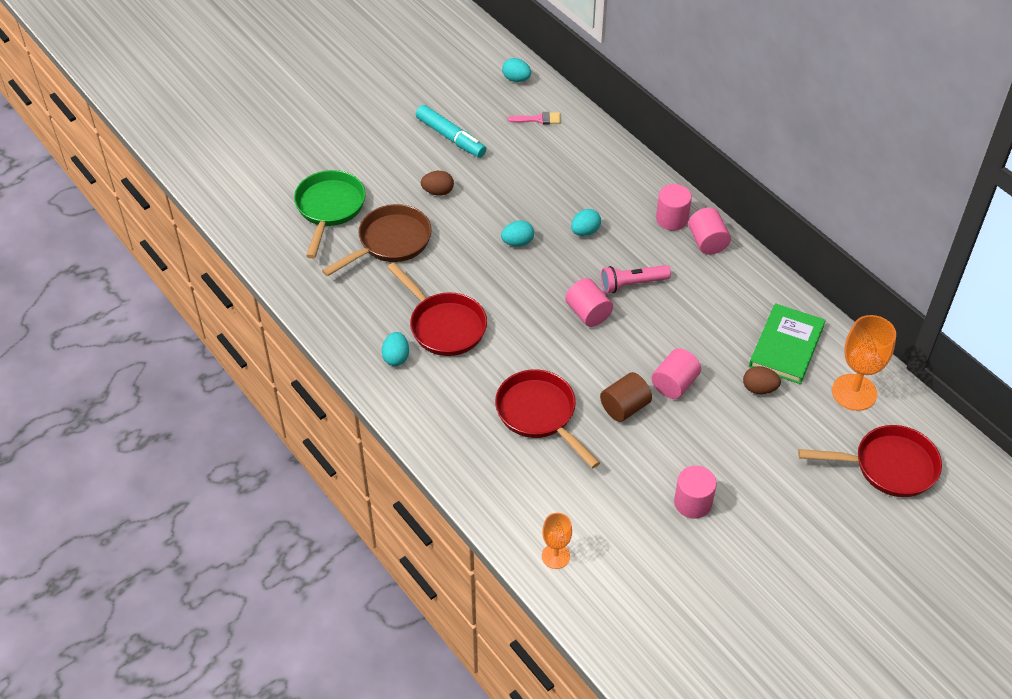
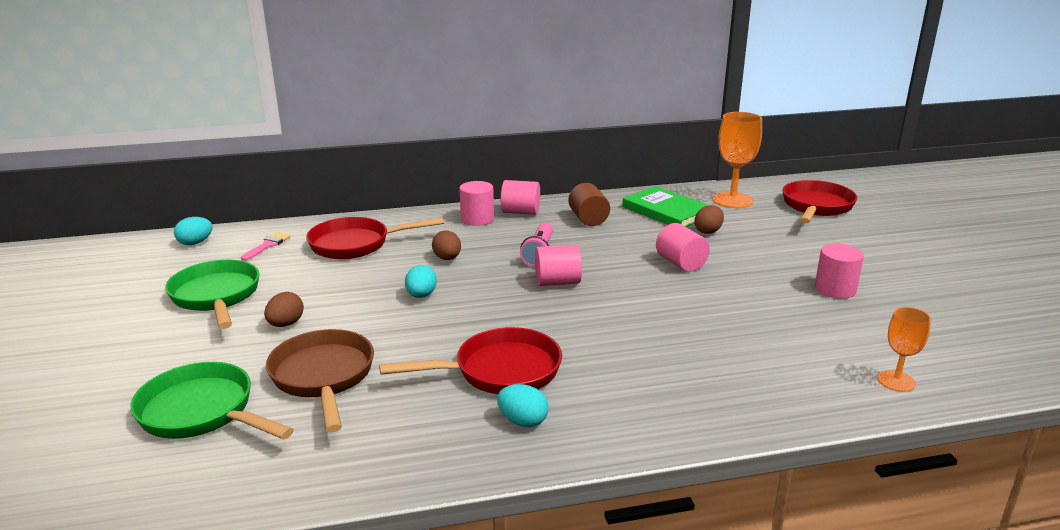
camera: 65 degrees left, 25 degrees down
(451, 137) = (216, 296): turquoise marker -> green pan
(539, 414) = (681, 341): red pan -> red pan (356, 244)
(585, 231) = (447, 258): turquoise egg -> brown egg
(624, 407) = (697, 293): brown cylinder -> brown cylinder (588, 219)

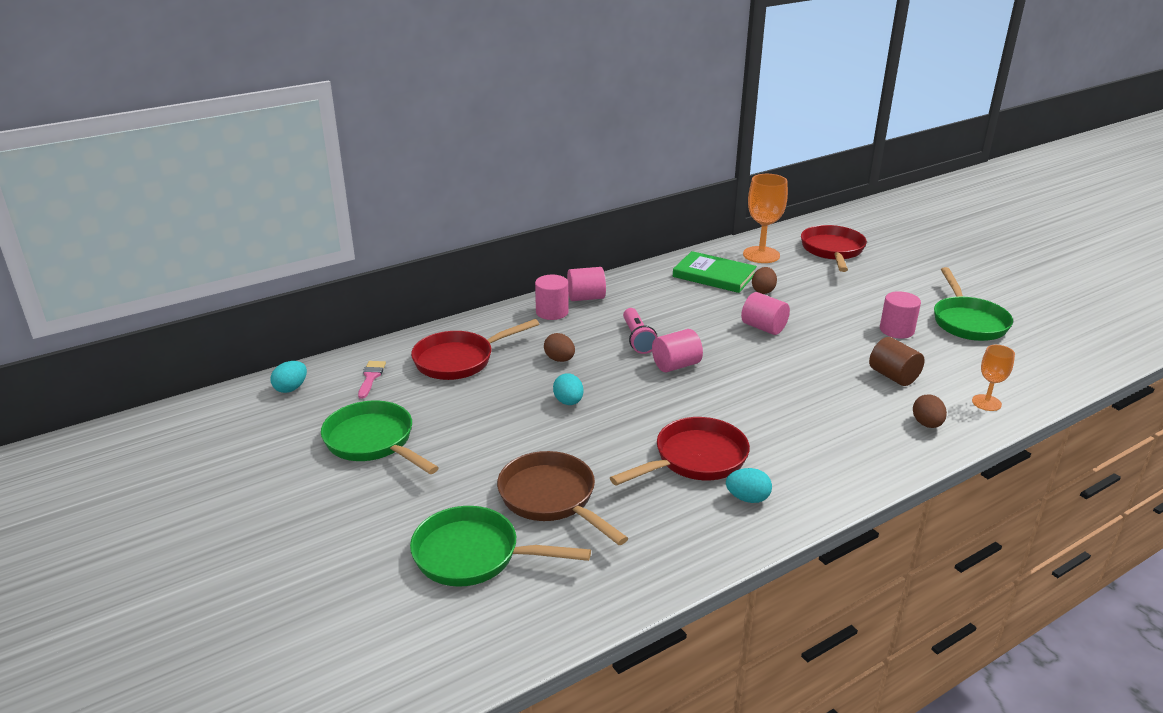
camera: 20 degrees left, 5 degrees up
(286, 324) = (469, 456): brown egg -> brown egg (927, 424)
(588, 219) = (653, 295): brown cylinder -> brown cylinder (893, 376)
(932, 294) = (967, 321): none -> green pan

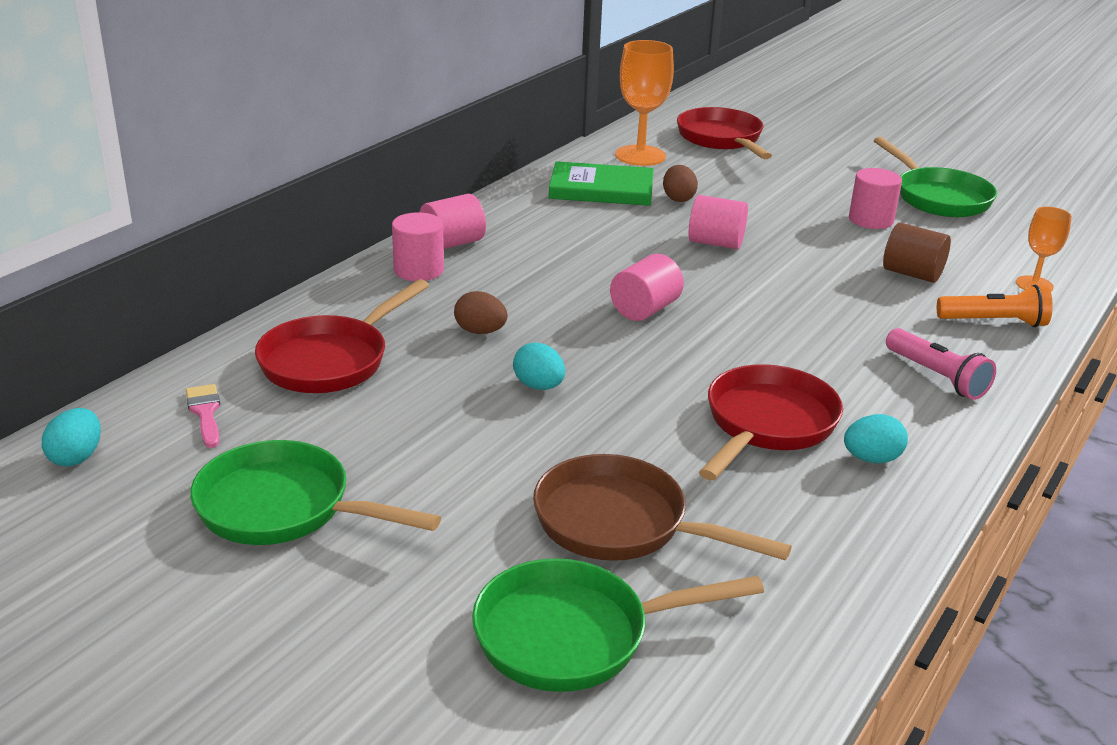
camera: 25 degrees left, 0 degrees up
(637, 339) = (566, 285): pink flashlight -> pink flashlight (936, 377)
(927, 424) = (994, 322): brown egg -> orange flashlight

